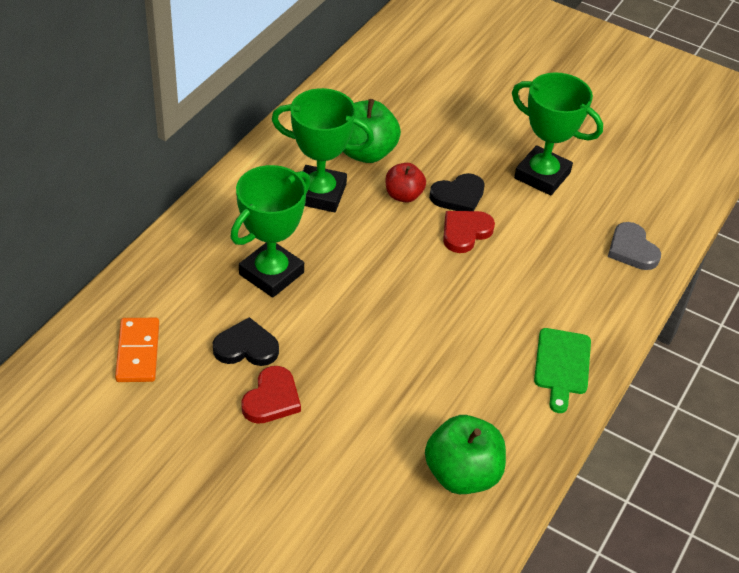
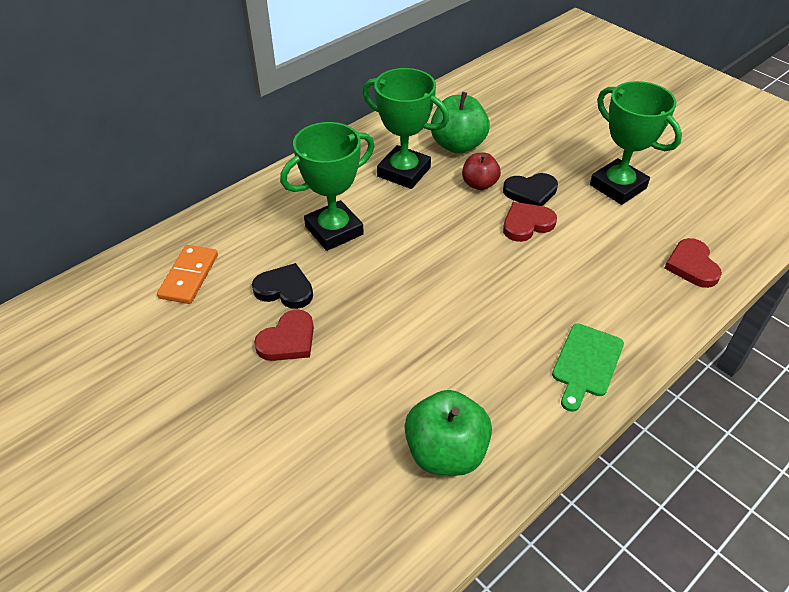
camera: 20 degrees right, 0 degrees up
(632, 249) = (691, 266): grey heart -> red heart

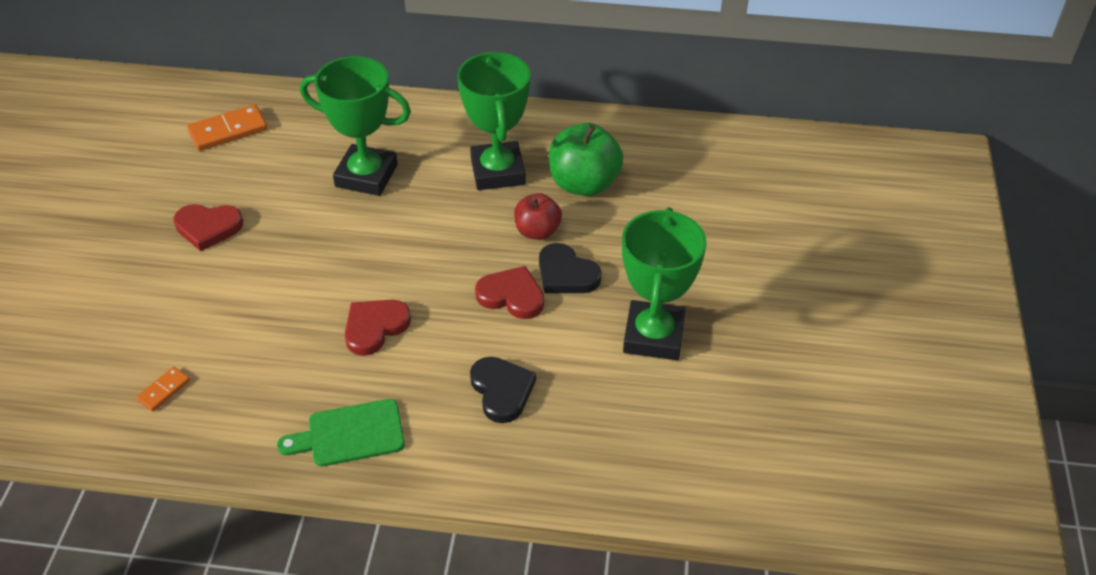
camera: 50 degrees right, 0 degrees up
(285, 289) = (264, 191): black heart -> black heart (502, 391)
(446, 452) = (164, 390): green apple -> orange domino
(691, 266) = (579, 455): red heart -> red heart (375, 327)

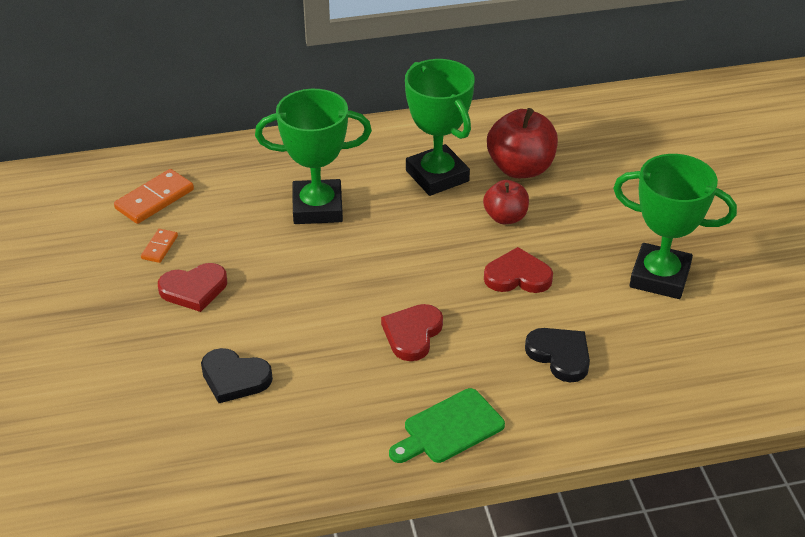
camera: 20 degrees left, 5 degrees down
(164, 390) = (248, 441): orange domino -> orange domino (159, 247)
(566, 274) = (553, 246): black heart -> black heart (234, 378)
(584, 184) = (520, 168): green apple -> red apple
(653, 336) = (659, 277): green trophy -> green trophy turned 60 degrees counterclockwise

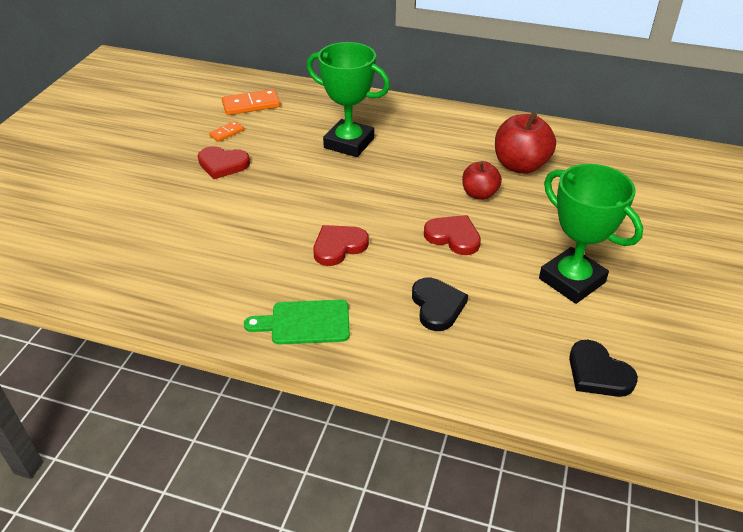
camera: 30 degrees right, 0 degrees up
(234, 378) = (194, 228): black heart -> black heart (598, 373)
(437, 176) = (452, 150): green trophy -> none

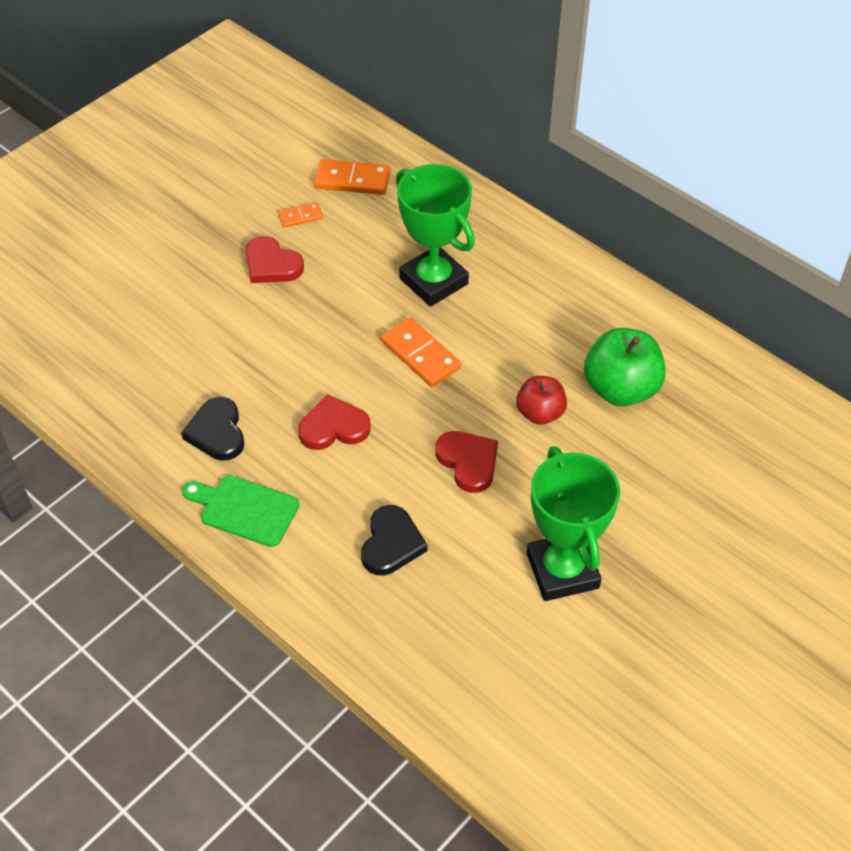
camera: 25 degrees right, 10 degrees up
(371, 185) = (420, 355): none -> orange domino
(520, 165) = (621, 389): red apple -> green apple
(598, 373) = (505, 690): black heart -> black heart (217, 432)

